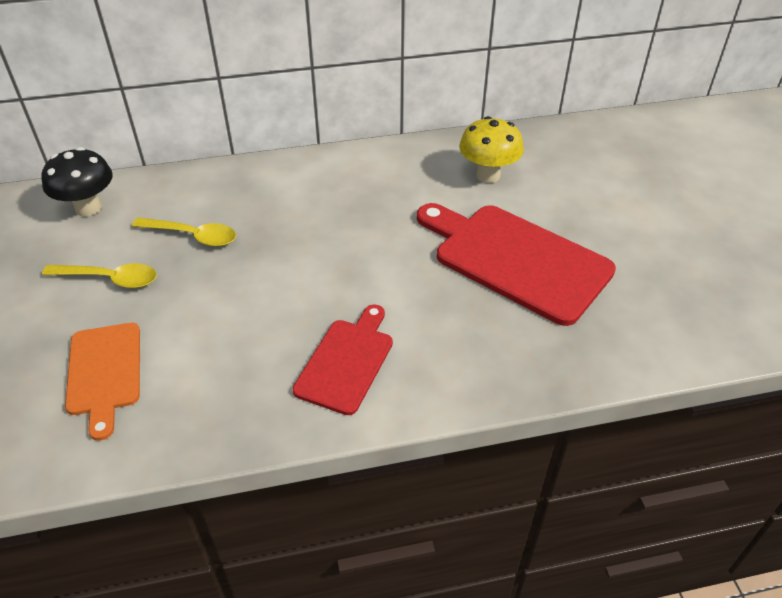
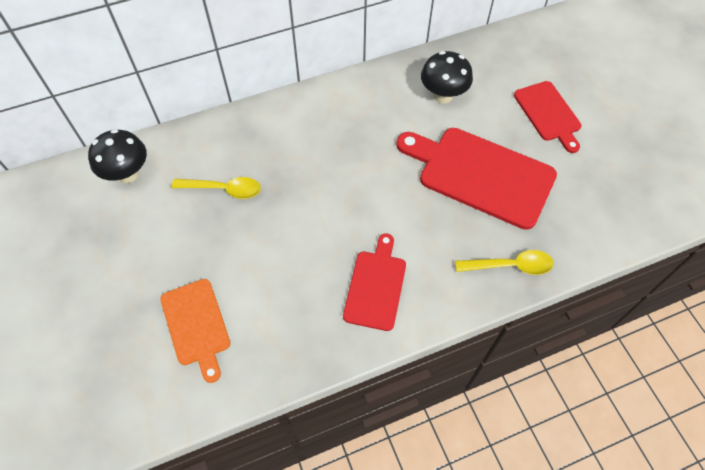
camera: 10 degrees left, 15 degrees up
(109, 279) = (170, 240): yellow spoon -> yellow spoon (510, 266)
(488, 175) = (443, 95): yellow mushroom -> black mushroom
(618, 207) = (548, 114): none -> red cutting board

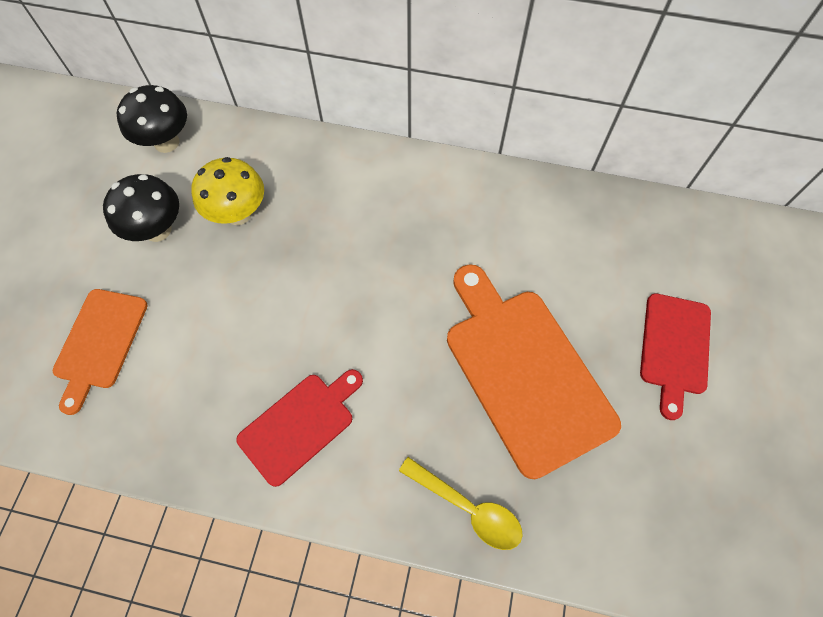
camera: 35 degrees right, 5 degrees up
(223, 189) = (238, 213): yellow spoon -> yellow mushroom
(443, 95) = (558, 247): black mushroom -> black mushroom (157, 230)
(480, 174) = (524, 372): red cutting board -> orange cutting board

